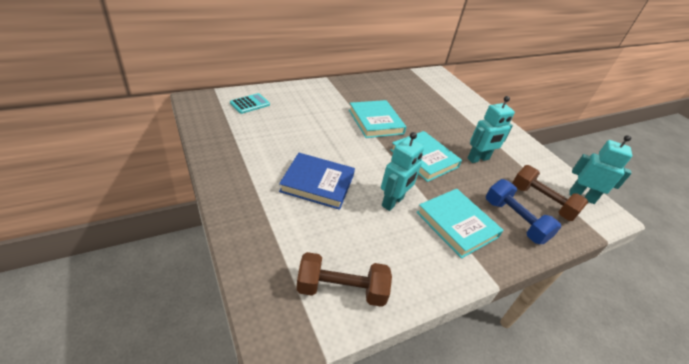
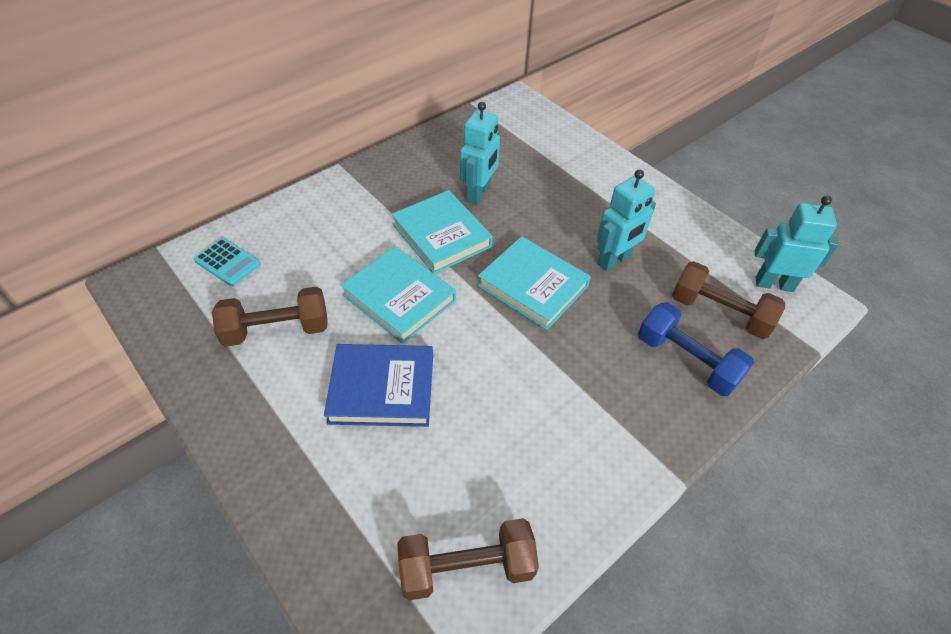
camera: 10 degrees left, 10 degrees up
(250, 104) = (227, 262): turquoise calculator -> turquoise calculator turned 90 degrees clockwise
(266, 140) = (277, 330): none -> brown dumbbell
(393, 202) = (504, 385): turquoise robot -> turquoise robot (479, 193)
(456, 224) = (606, 396): turquoise book -> turquoise book (399, 298)

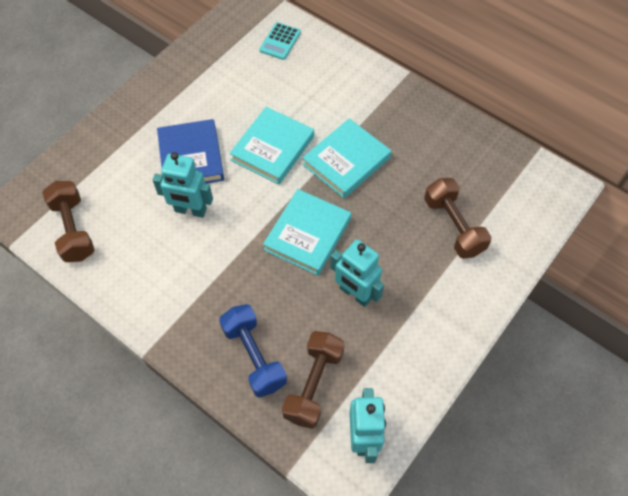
camera: 80 degrees right, 10 degrees up
(277, 330) = (227, 87): brown dumbbell -> brown dumbbell (453, 226)
(479, 193) = (407, 177): turquoise robot -> turquoise robot (190, 210)
(686, 361) = (254, 356): blue dumbbell -> blue dumbbell turned 60 degrees counterclockwise

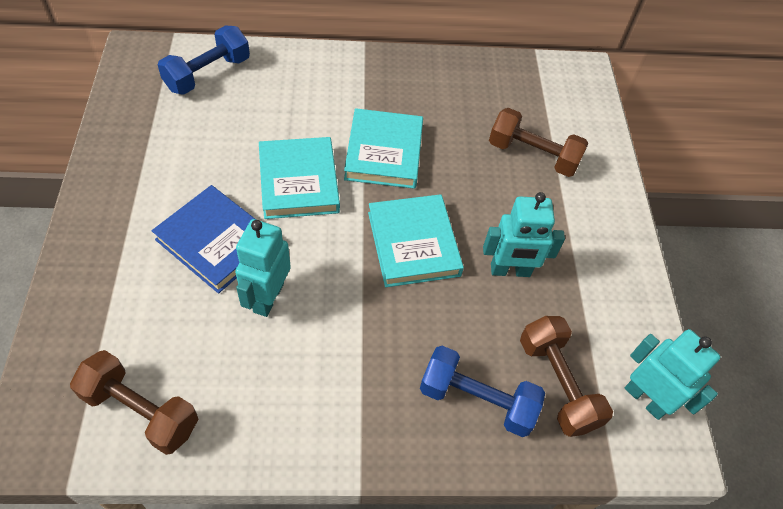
camera: 45 degrees left, 5 degrees down
(190, 210) = (268, 297): turquoise robot -> turquoise robot turned 135 degrees clockwise
(280, 41) = (208, 74): turquoise calculator -> blue dumbbell

